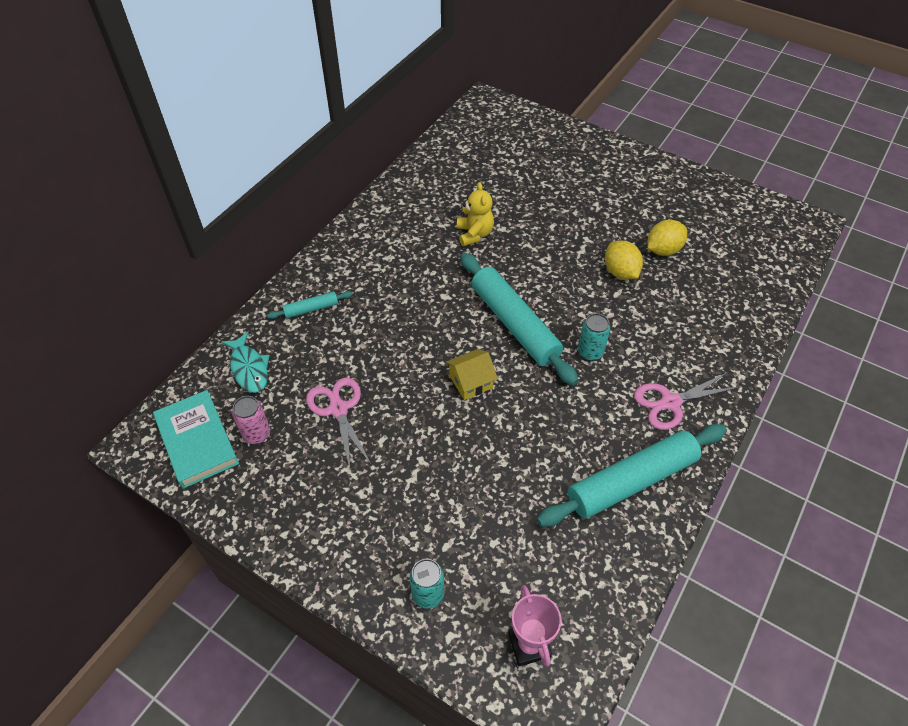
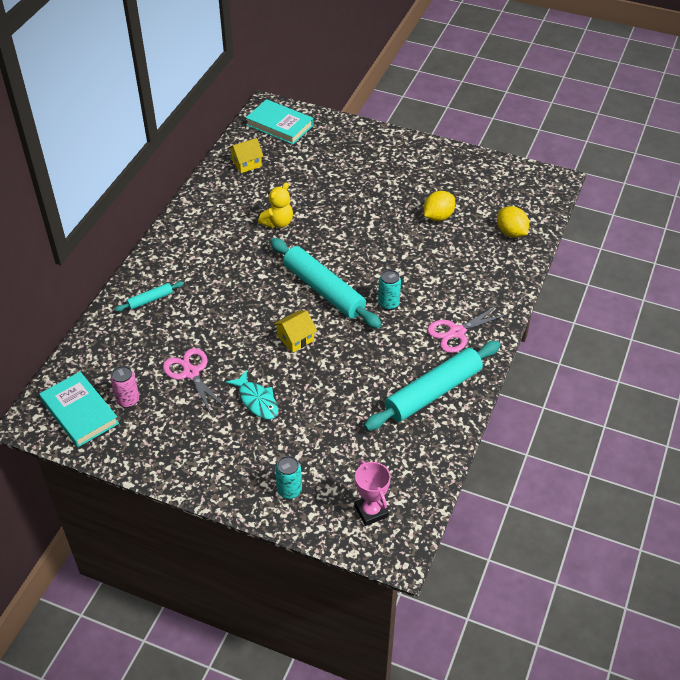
camera: 10 degrees left, 5 degrees down
(249, 368) = (109, 352): turquoise fish -> turquoise fish (257, 401)
(451, 160) = (246, 163): none -> yellow house
(474, 234) = (278, 222): yellow teddy bear -> yellow teddy bear turned 60 degrees clockwise
(495, 122) = (279, 125): none -> turquoise book
(620, 272) = (405, 238): yellow lemon -> yellow lemon (511, 233)

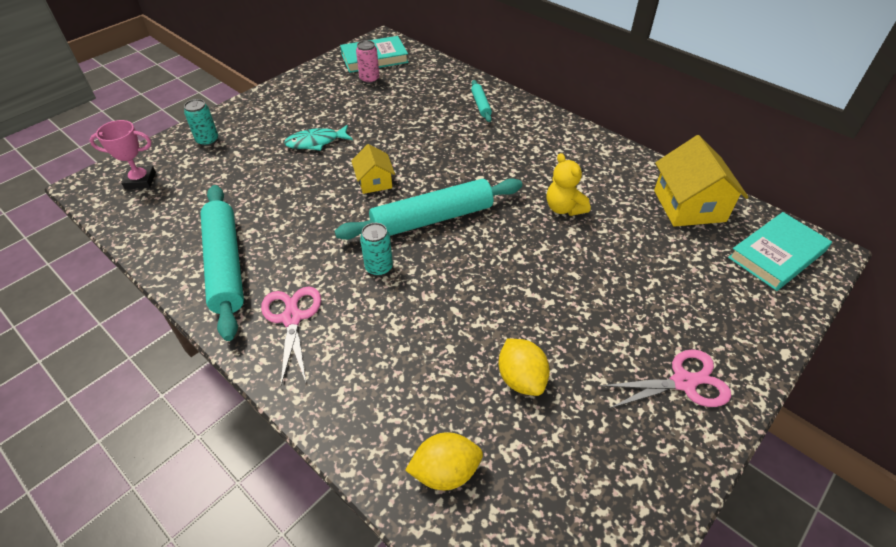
camera: 110 degrees right, 0 degrees up
(191, 373) = (376, 113): pink scissors -> pink scissors (684, 382)
(246, 163) = (689, 206): yellow house -> yellow house, size x1.77

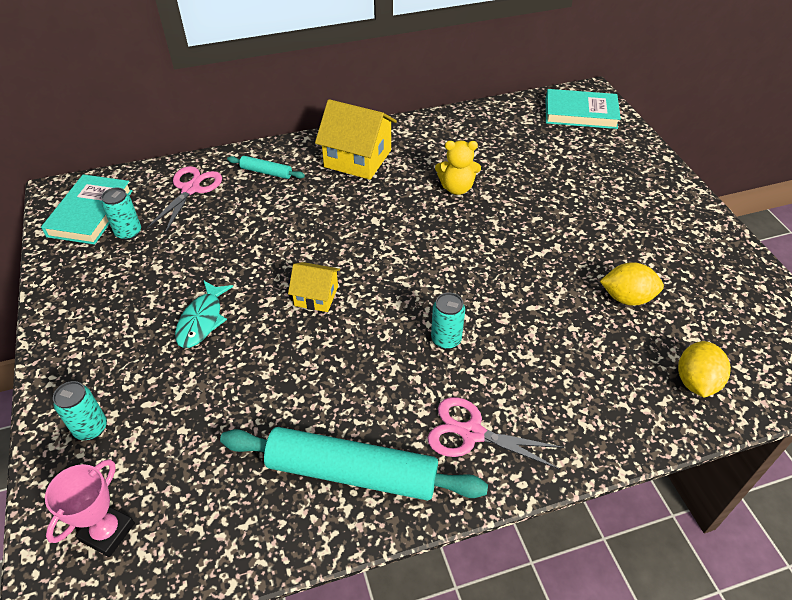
camera: 60 degrees left, 0 degrees up
(369, 79) = (128, 233): pink can -> turquoise can
(432, 218) = (406, 275): turquoise rolling pin -> none
(684, 382) = (669, 215): pink scissors -> pink scissors (191, 189)
(689, 206) = (504, 124): yellow house -> yellow house (357, 158)
(776, 254) = (580, 113): turquoise book -> turquoise book turned 75 degrees counterclockwise

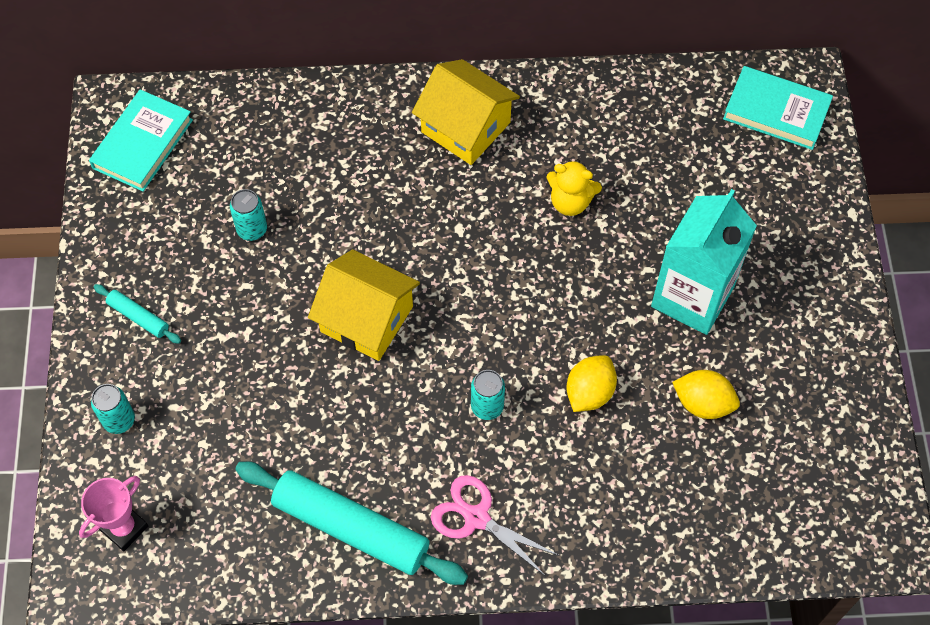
camera: 15 degrees right, 15 degrees up
(128, 233) = (181, 183): turquoise can -> turquoise can (252, 230)
(191, 189) = (259, 132): pink scissors -> none
(202, 320) = (242, 321): turquoise fish -> none
(266, 172) = (351, 125): turquoise rolling pin -> turquoise rolling pin (138, 317)
(316, 296) = (366, 319): yellow house -> yellow house, size x1.77
(579, 229) = (692, 297): none -> turquoise carton
(696, 382) = (726, 520): yellow lemon -> yellow lemon (589, 392)

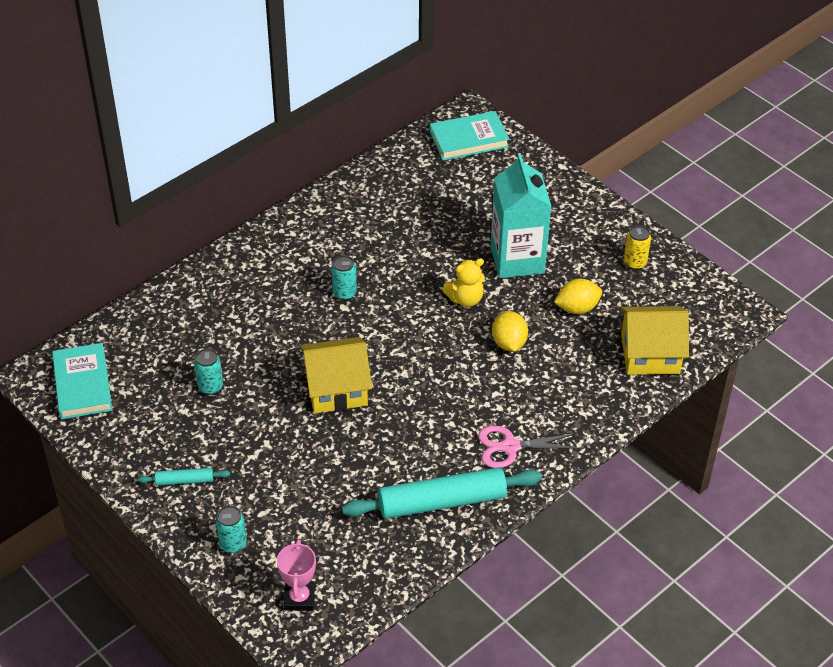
camera: 40 degrees left, 15 degrees down
(465, 127) = (291, 252): yellow house -> yellow house (650, 354)
(487, 407) = (457, 387): turquoise can -> turquoise can (344, 293)
(570, 202) = (397, 253): yellow teddy bear -> yellow teddy bear (465, 299)
(822, 393) = (635, 263): none -> yellow can

